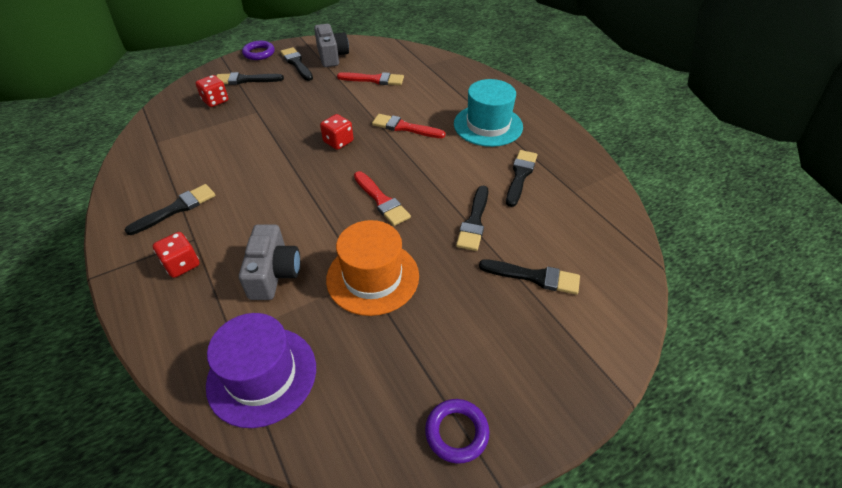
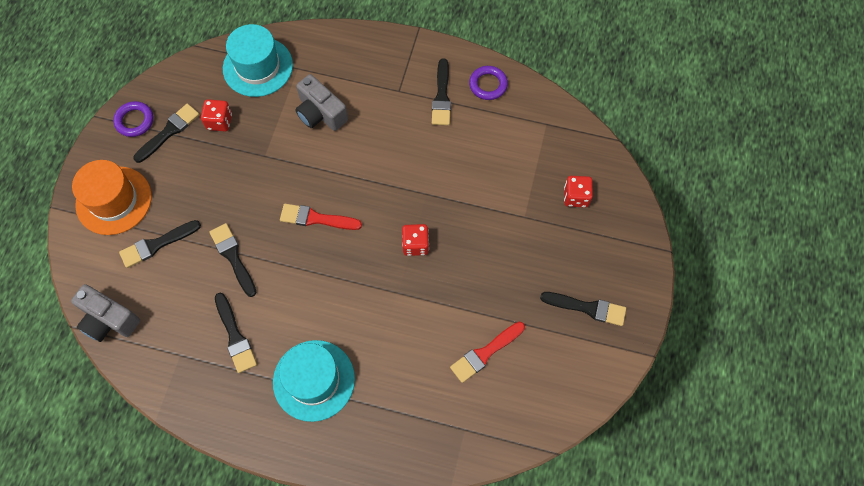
camera: 135 degrees right, 20 degrees up
(182, 264) = (381, 74): red dice -> red dice (219, 122)
(245, 80) = (594, 242): black brush -> black brush (169, 132)
(259, 53) = (644, 289): purple ring -> purple ring (488, 85)
(262, 375) = (258, 67): purple hat -> turquoise hat
(332, 56) = (573, 352): grey camera -> grey camera (109, 320)
(372, 277) = (259, 160): orange hat -> orange hat (114, 200)
(404, 127) = (382, 310): red brush -> none

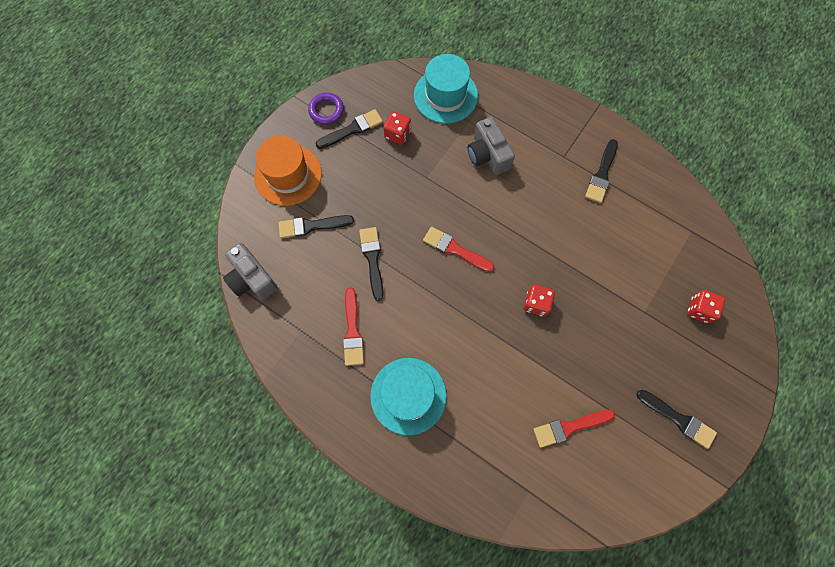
camera: 20 degrees right, 5 degrees up
(235, 336) = (352, 331): black brush -> red brush
(488, 85) = (648, 177): purple ring -> none

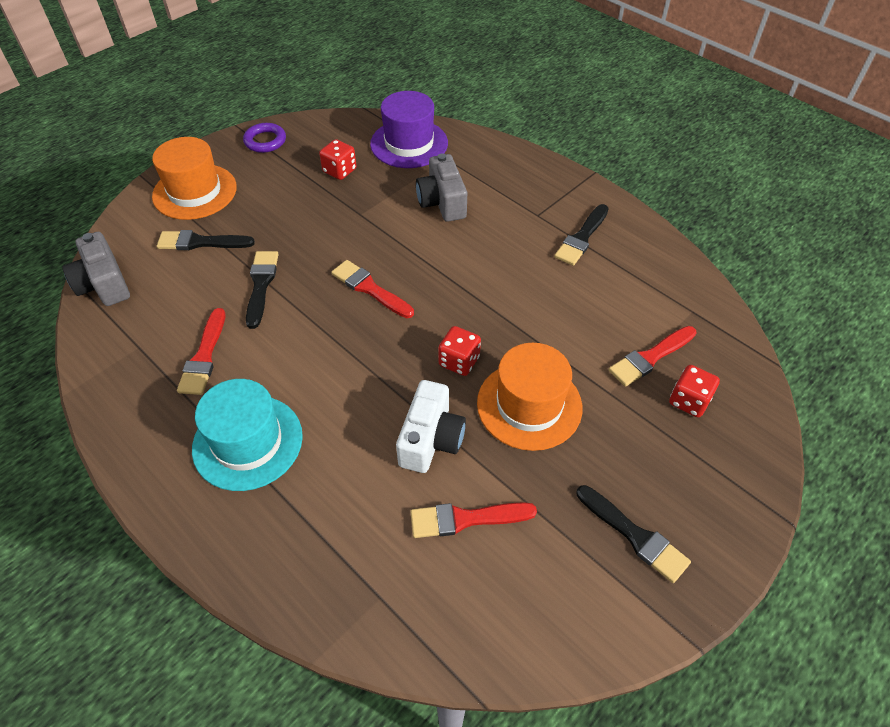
camera: 10 degrees right, 20 degrees down
(352, 129) = (288, 160): black brush -> none
(445, 95) = (409, 143): turquoise hat -> purple hat
(532, 371) = (431, 439): none -> white camera
(592, 332) = (529, 405): none -> orange hat
(668, 277) = (650, 357): none -> red brush

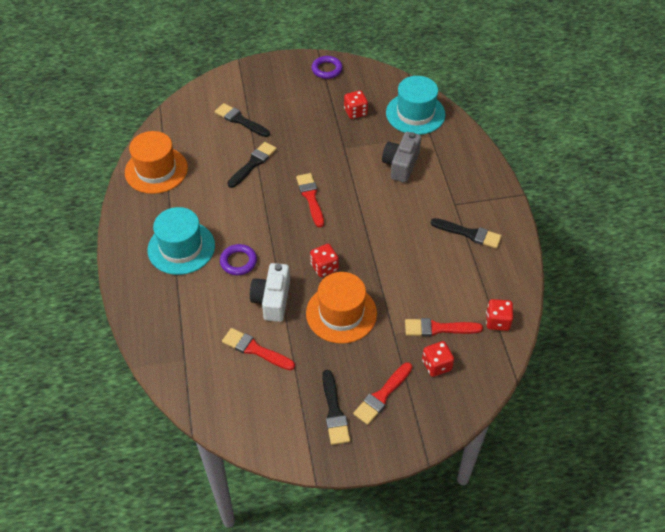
camera: 35 degrees right, 0 degrees up
(104, 284) = (173, 120): grey camera -> none
(195, 192) = (260, 85): orange hat -> orange hat (156, 170)
(204, 356) = (193, 189): red brush -> red brush (382, 395)
(344, 416) = (238, 262): none -> purple ring
(409, 143) = (415, 113): purple hat -> turquoise hat
(431, 439) = (272, 300): white camera -> white camera turned 135 degrees clockwise
(582, 238) = (469, 234): black brush -> black brush turned 135 degrees counterclockwise
(699, 314) = (497, 321): none -> red dice

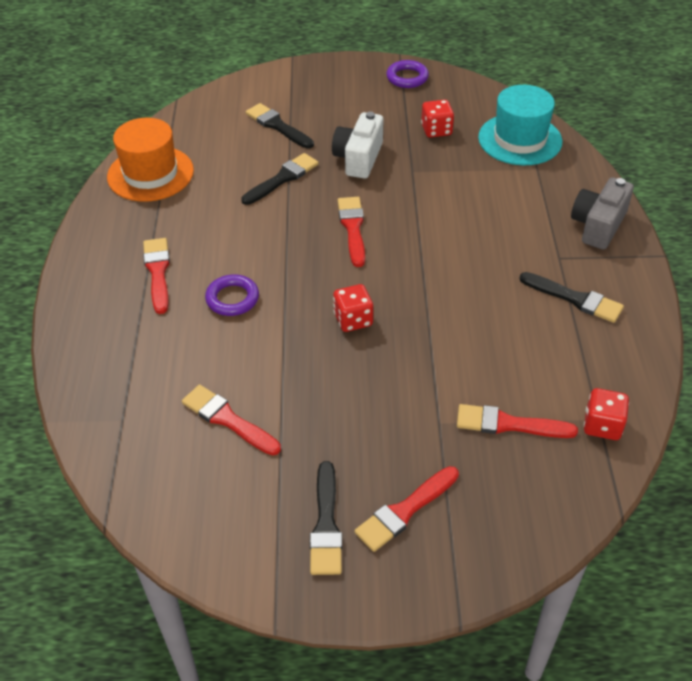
camera: 10 degrees right, 5 degrees down
(181, 248) = (158, 272): turquoise hat -> red brush
(272, 300) = (268, 354): white camera -> white camera (359, 158)
(341, 313) = (365, 385): orange hat -> none
(401, 165) = (489, 200): grey camera -> grey camera (598, 225)
(436, 365) = (497, 477): red dice -> none

